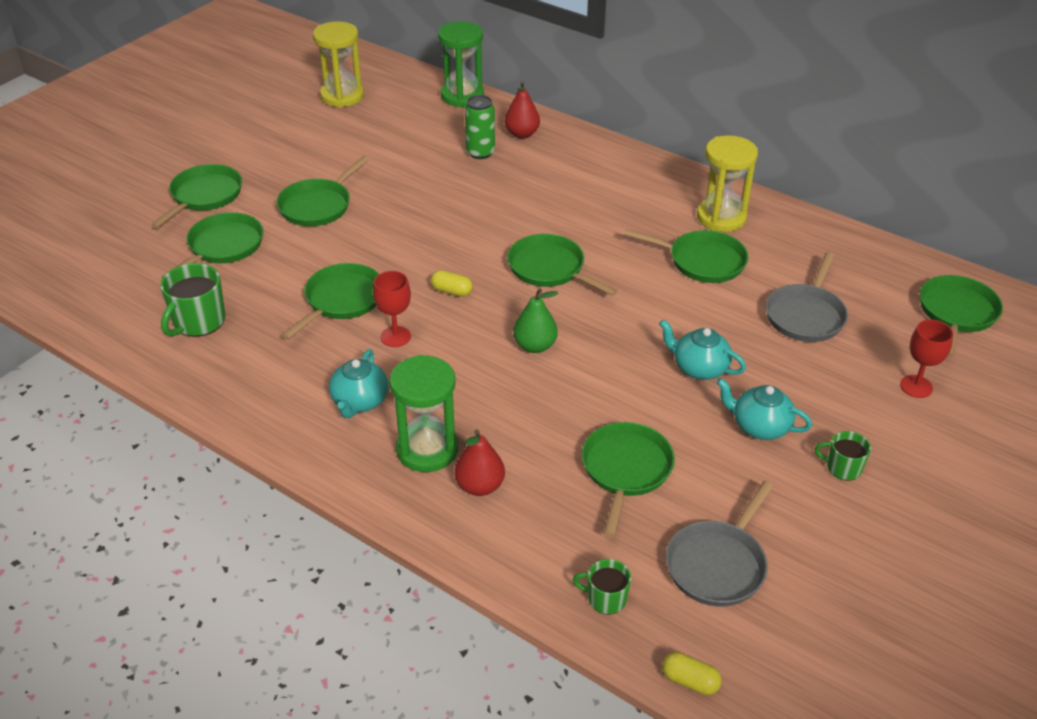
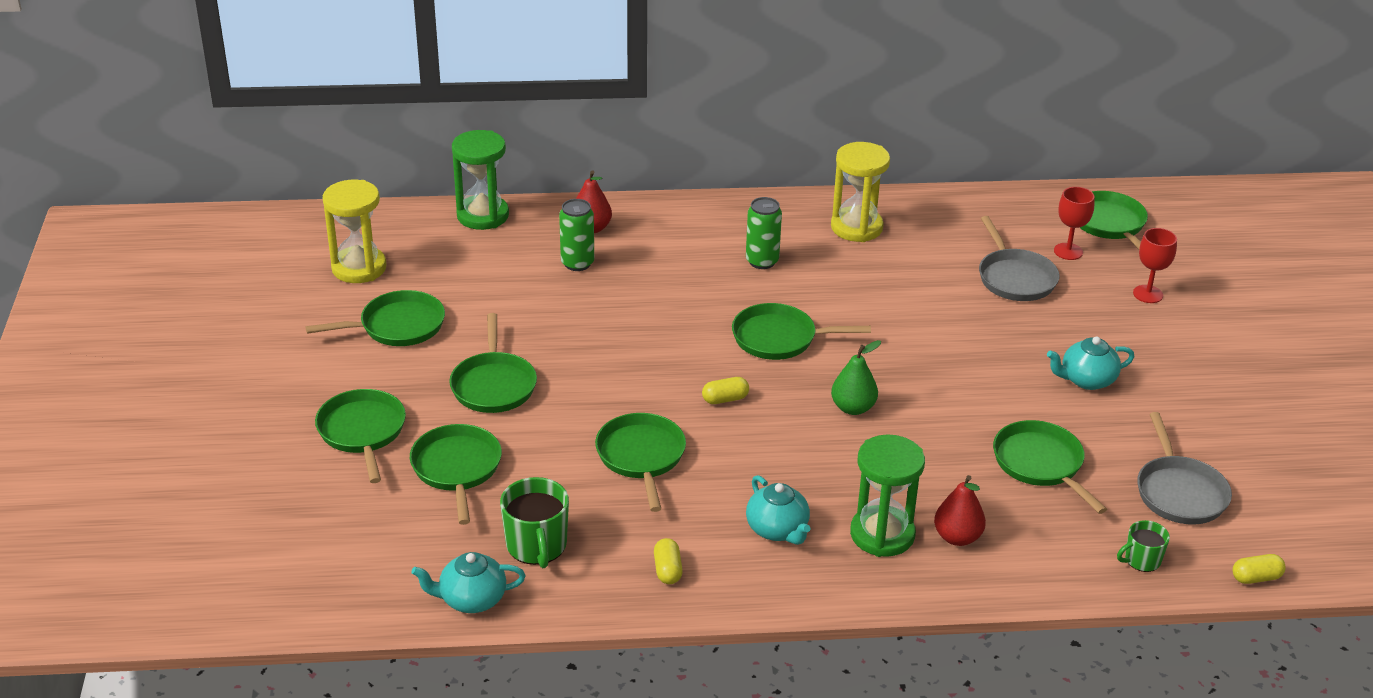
camera: 40 degrees left, 5 degrees down
(251, 385) = (667, 570): none -> yellow capsule
(395, 336) = (731, 462): red goblet -> red goblet (1068, 251)
(612, 209) = (762, 261): none -> green can
(699, 368) = (993, 359): turquoise teapot -> turquoise teapot (471, 599)
(702, 261) = (888, 272): green pan -> green pan (397, 326)
(843, 468) = (1172, 379): green mug -> none

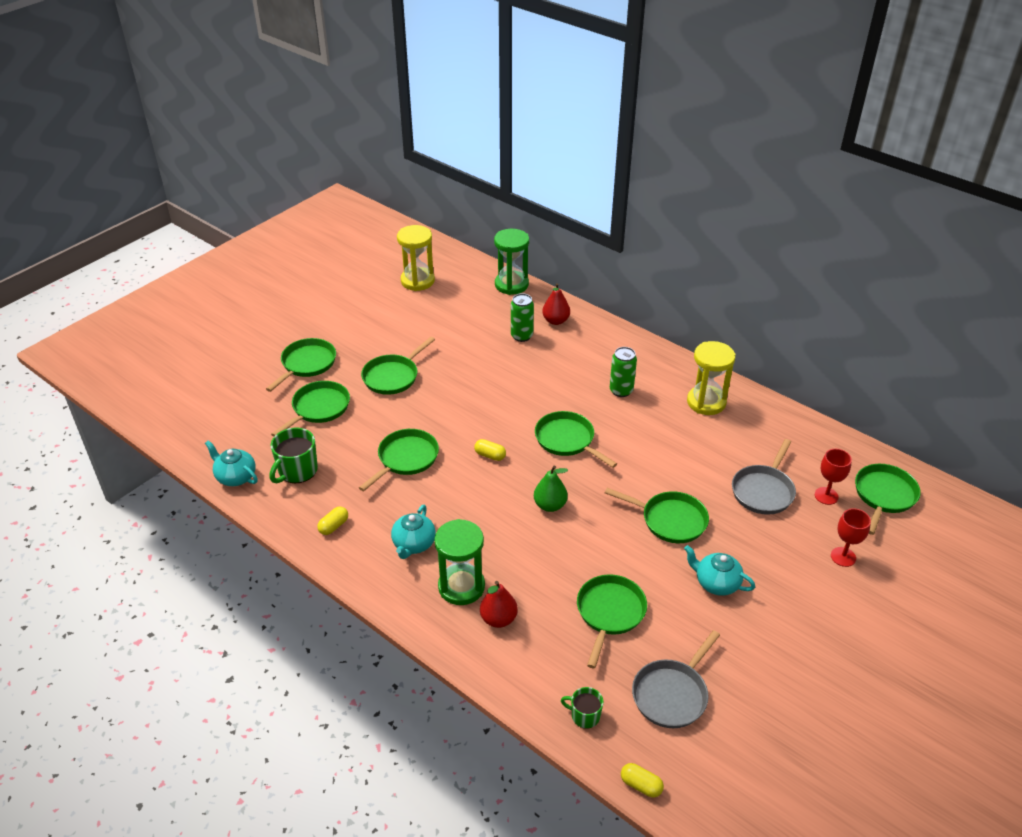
camera: 45 degrees right, 5 degrees up
(397, 326) = (393, 320): green pan -> green pan (670, 520)

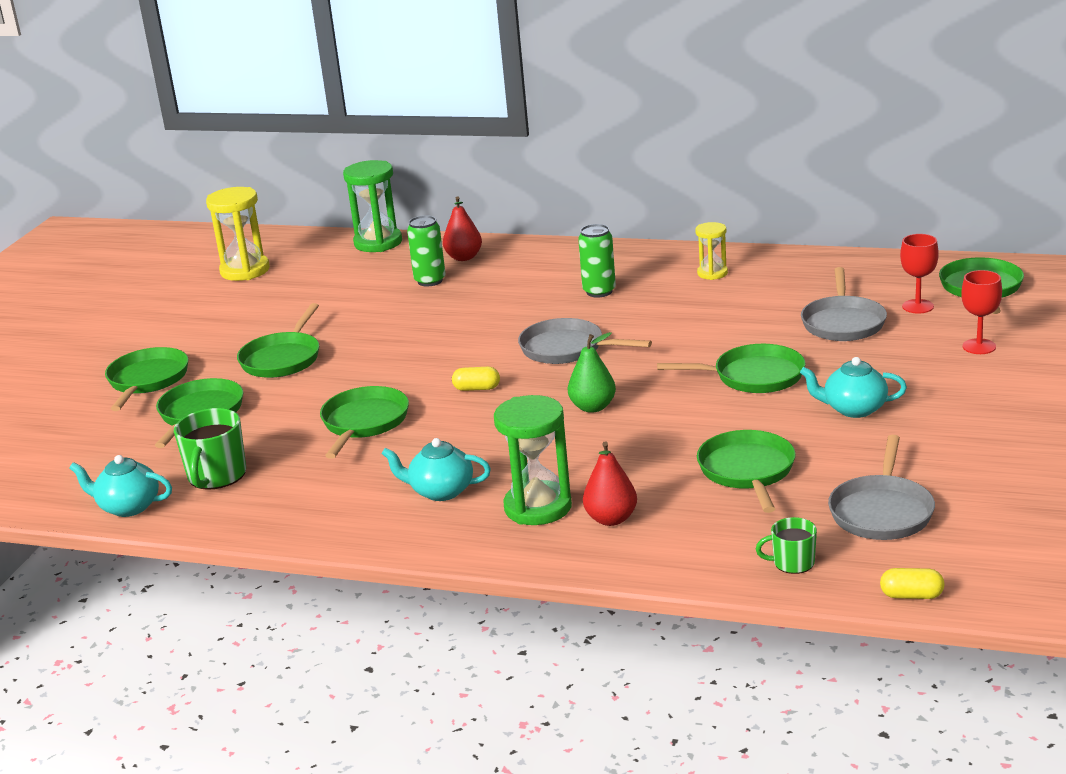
camera: 20 degrees left, 15 degrees down
(334, 526) = (313, 508): yellow capsule -> none
(413, 544) = (440, 491): turquoise teapot -> turquoise teapot turned 105 degrees clockwise
(567, 440) = (567, 349): green pan -> grey pan
(706, 402) = (712, 273): yellow hourglass -> yellow hourglass, size x0.57

